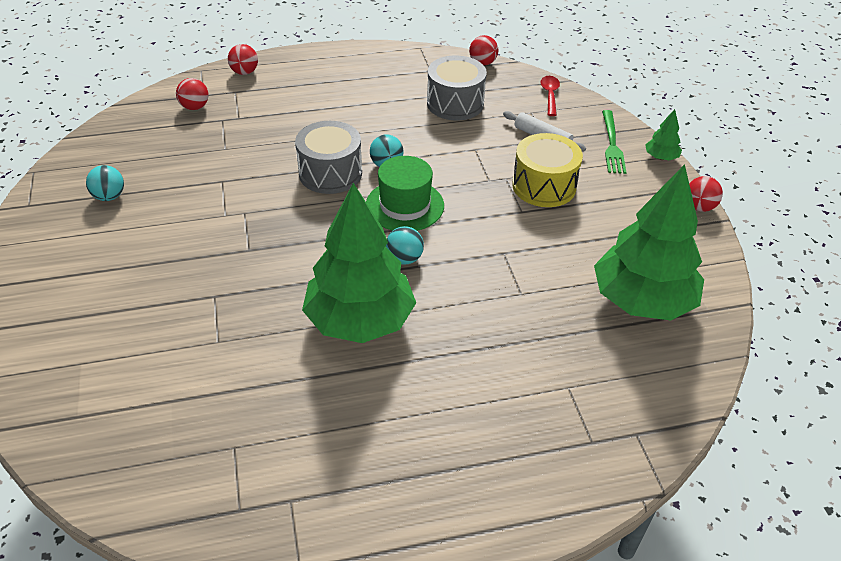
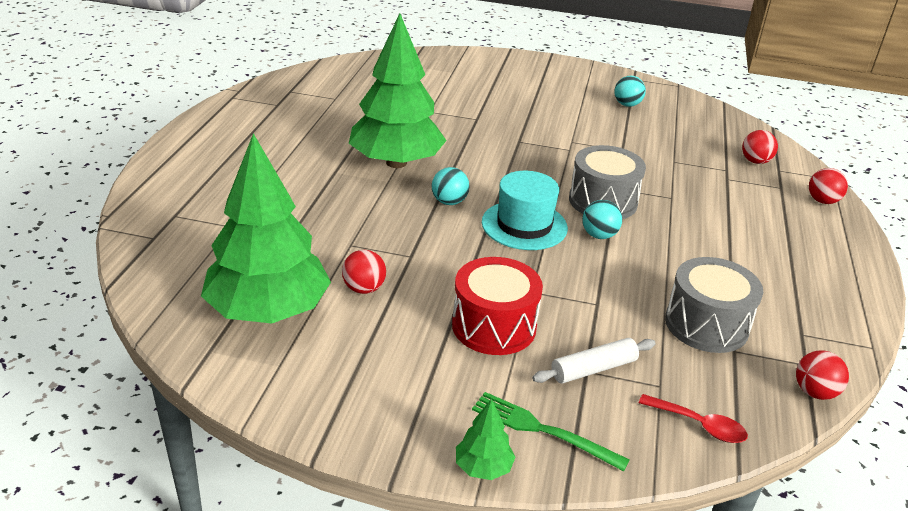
camera: 115 degrees right, 10 degrees down
(405, 205) = (524, 225): green hat -> turquoise hat
(544, 186) = (494, 326): yellow drum -> red drum
(699, 207) = (357, 444): red ball -> red ball (364, 289)

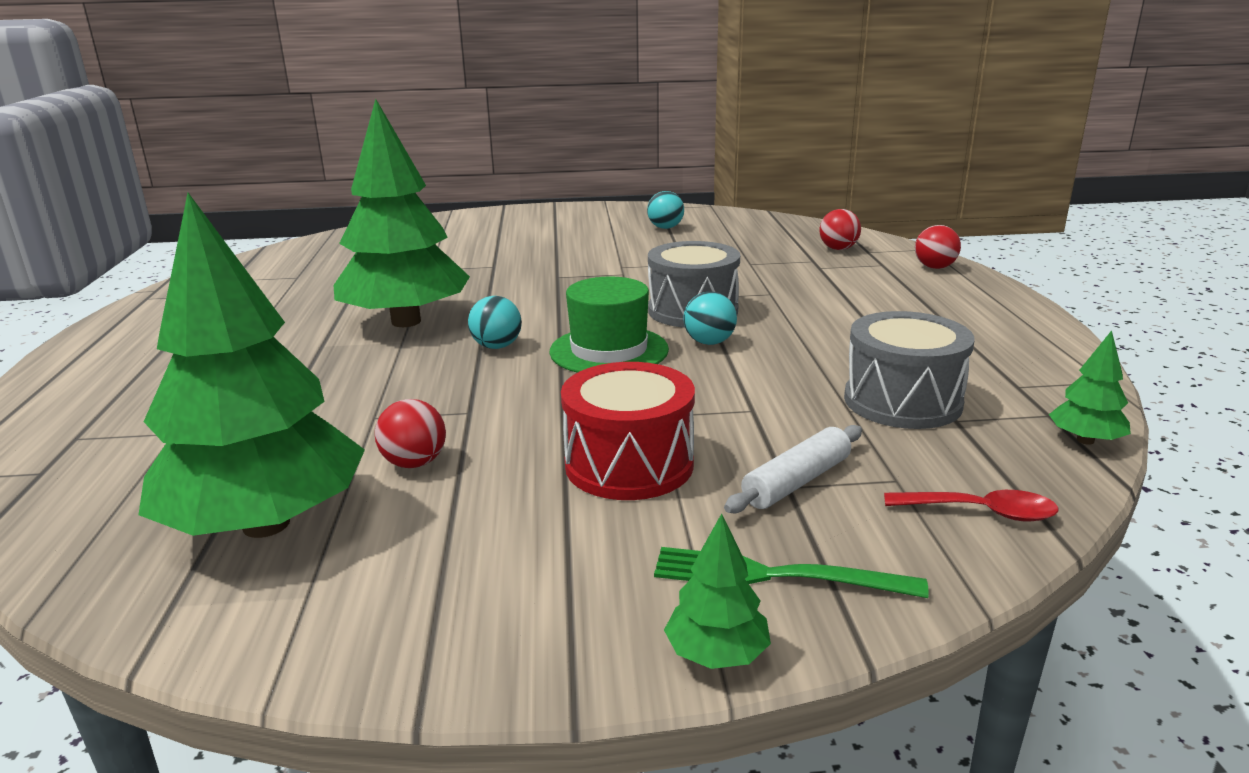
camera: 15 degrees left, 10 degrees down
(524, 225) = (609, 350): turquoise hat -> green hat
(814, 392) = (1085, 440): red ball -> green tree

